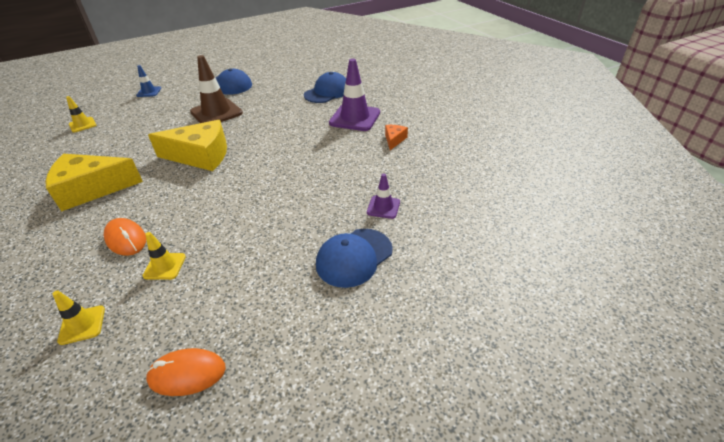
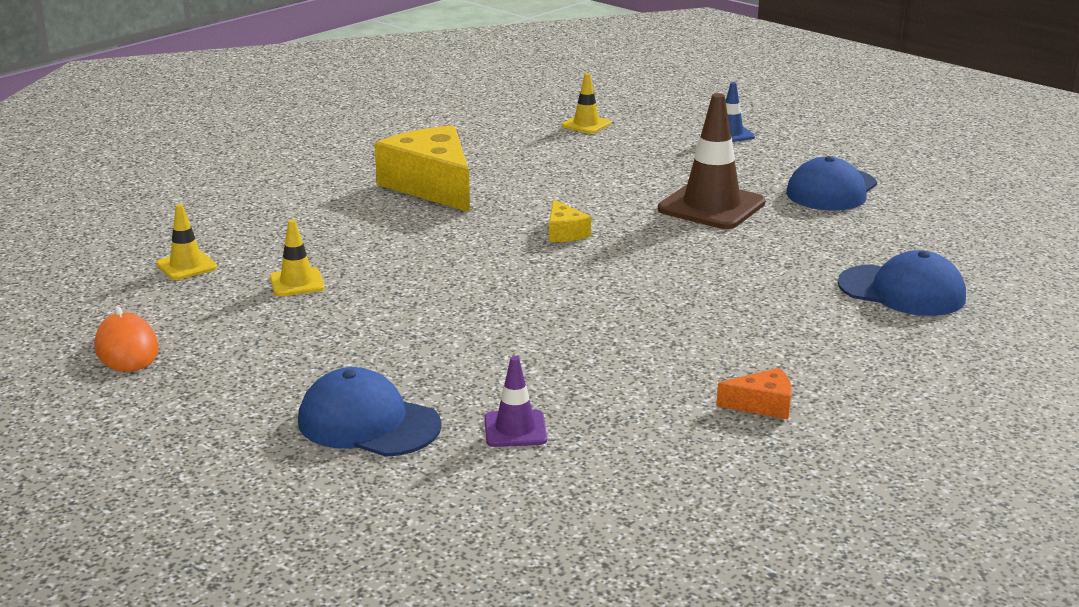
camera: 70 degrees right, 15 degrees down
(126, 239) = (339, 242): orange mouse -> none
(201, 156) = (564, 232): yellow cheese -> yellow cheese, size x0.45
(355, 118) = (817, 343): purple traffic cone -> none

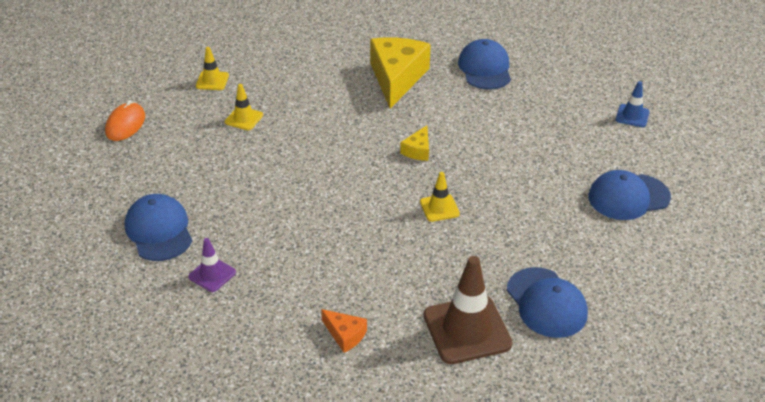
camera: 40 degrees right, 15 degrees up
(519, 147) = (485, 69): none -> blue cap
(586, 124) = (551, 66): yellow traffic cone -> yellow traffic cone (439, 208)
(711, 206) = (530, 172): brown traffic cone -> brown traffic cone (467, 330)

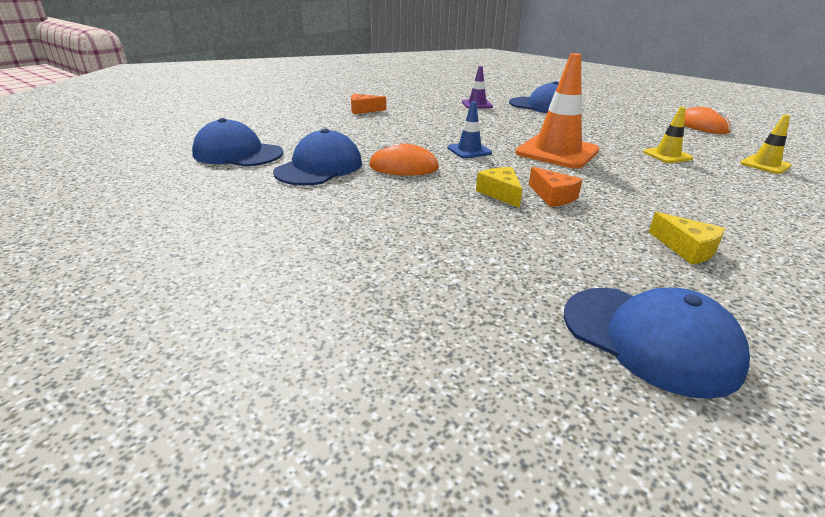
camera: 135 degrees right, 10 degrees down
(305, 163) = (557, 152): none -> orange traffic cone
(393, 132) = (553, 196): none -> orange cheese
(396, 78) = (686, 249): yellow cheese -> yellow cheese, size x0.45
(439, 208) = (403, 167): yellow traffic cone -> orange mouse
(467, 330) = (288, 129): brown traffic cone -> none
(628, 197) = (197, 252): blue cap -> blue cap (319, 167)
(632, 116) = (267, 406): blue traffic cone -> blue traffic cone (469, 150)

